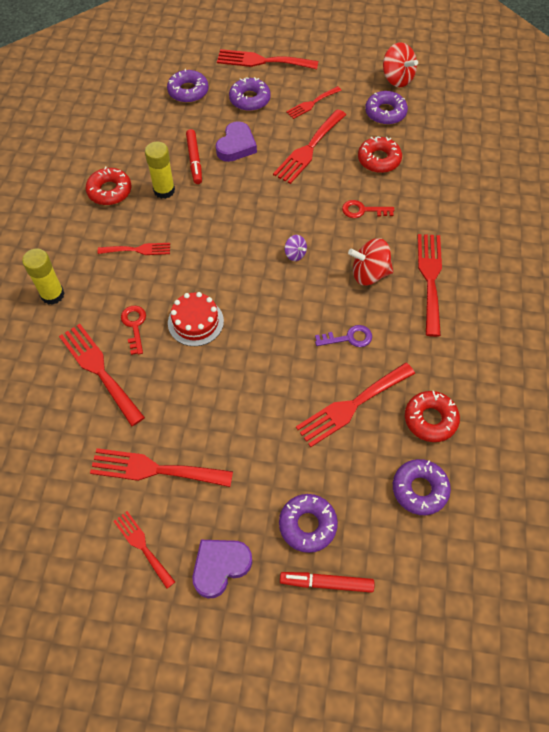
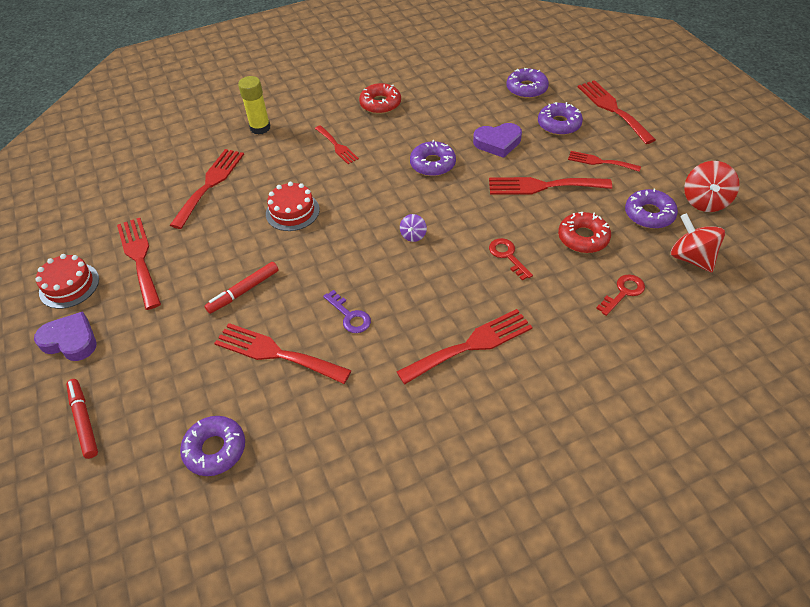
camera: 60 degrees right, 10 degrees down
(134, 326) = (263, 181): red key -> red key (623, 292)
(142, 546) = (69, 285): red fork -> red cake
(164, 190) = (408, 129): yellow glue stick -> none
(194, 160) = (457, 128): red marker -> red marker (244, 291)
(307, 525) = (135, 380): purple donut -> purple donut (432, 164)
(369, 274) = (436, 296): red spinning top -> red spinning top (691, 258)
(430, 419) = (300, 422): red donut -> none

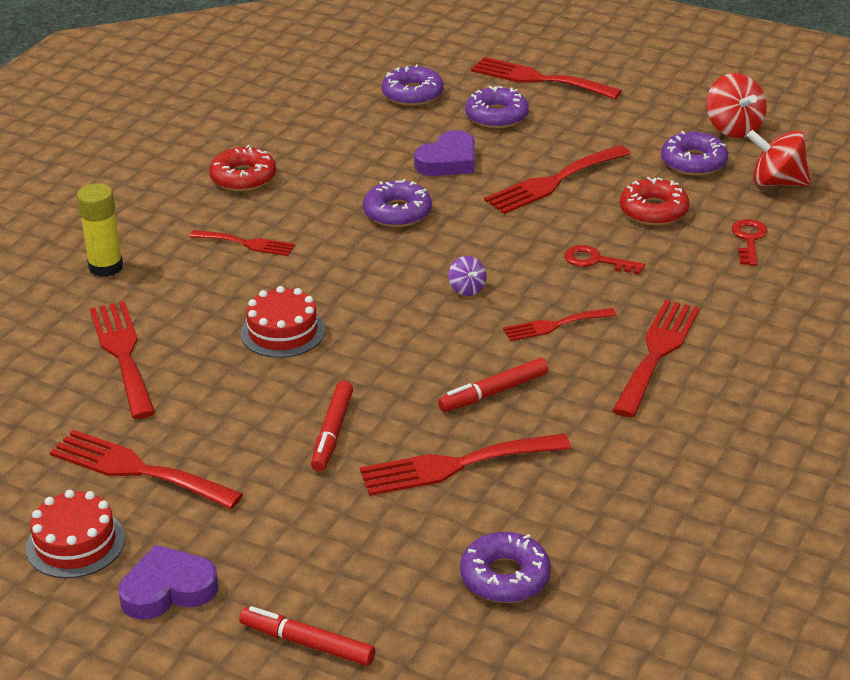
camera: 40 degrees left, 15 degrees down
(350, 316) = (494, 392): purple key -> red marker
(600, 162) = (586, 135): red fork -> red fork (554, 325)

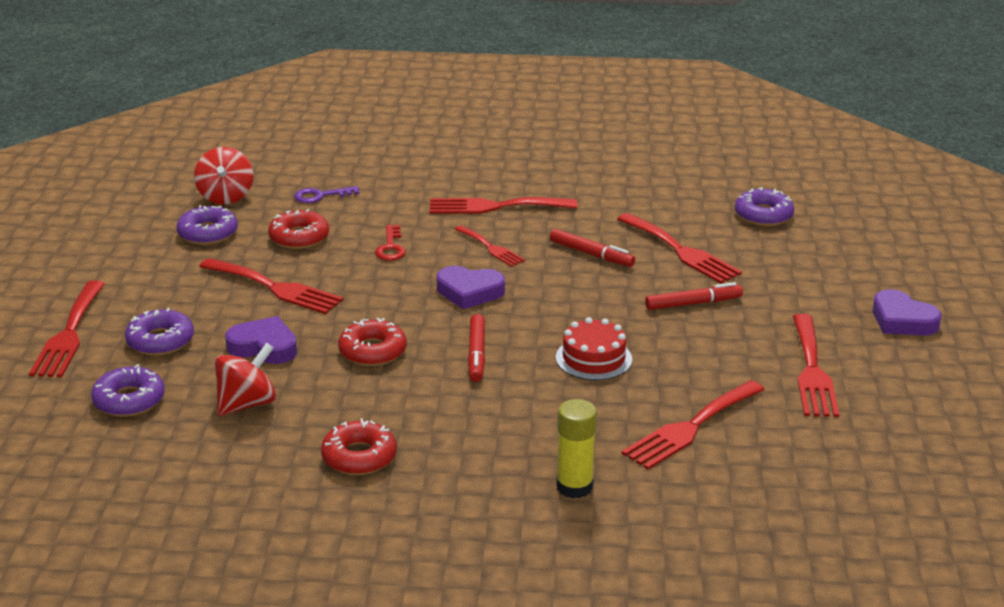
camera: 115 degrees left, 5 degrees down
(75, 543) = (907, 370): red cake -> none
(247, 243) = (477, 417): red fork -> none
(307, 644) = (885, 261): red marker -> red marker (477, 354)
(397, 212) = (372, 351): purple donut -> red donut
(467, 289) = (469, 292): purple spinning top -> purple heart
(733, 128) = (138, 225): red spinning top -> red spinning top (246, 404)
(749, 239) = (320, 196): red key -> purple key

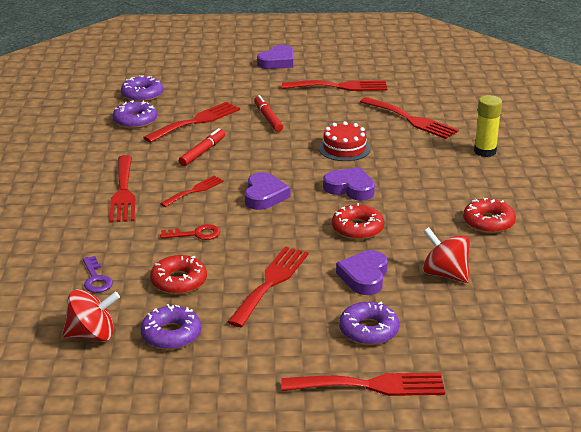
camera: 95 degrees left, 0 degrees up
(129, 400) = (460, 331): purple donut -> purple donut (135, 121)
(477, 354) = (350, 188): red marker -> purple heart

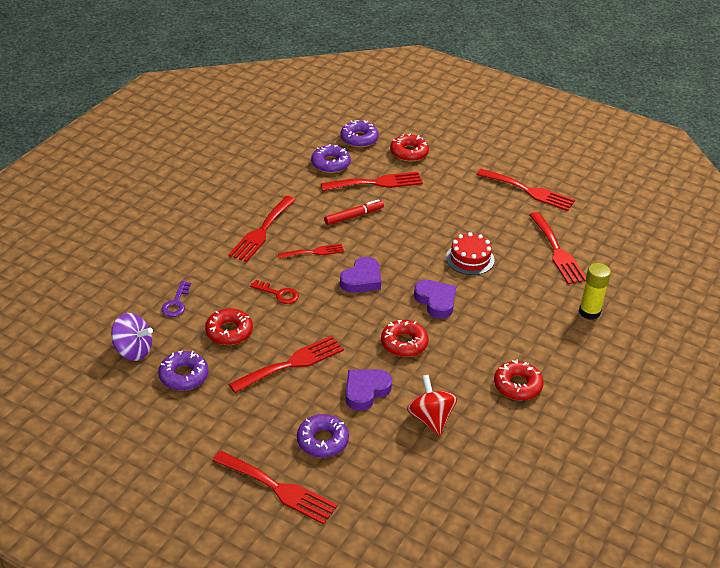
camera: 30 degrees right, 10 degrees up
(92, 335) = (133, 351): red spinning top -> purple spinning top
(202, 91) = (409, 153): none -> red donut
(268, 118) = (436, 202): red marker -> none
(277, 62) = (501, 143): purple heart -> none

